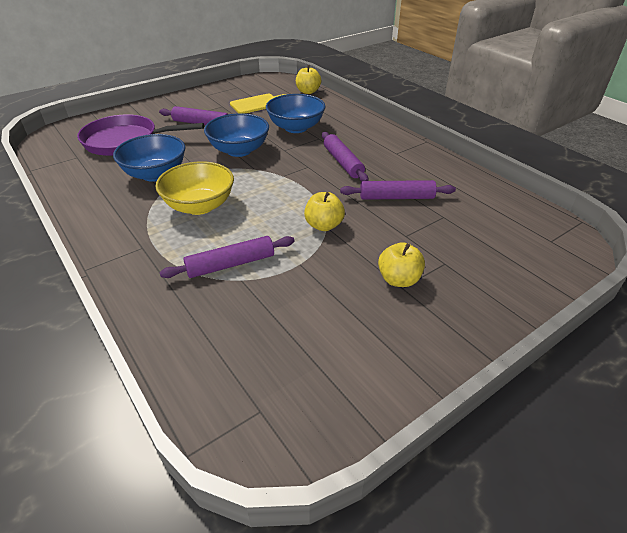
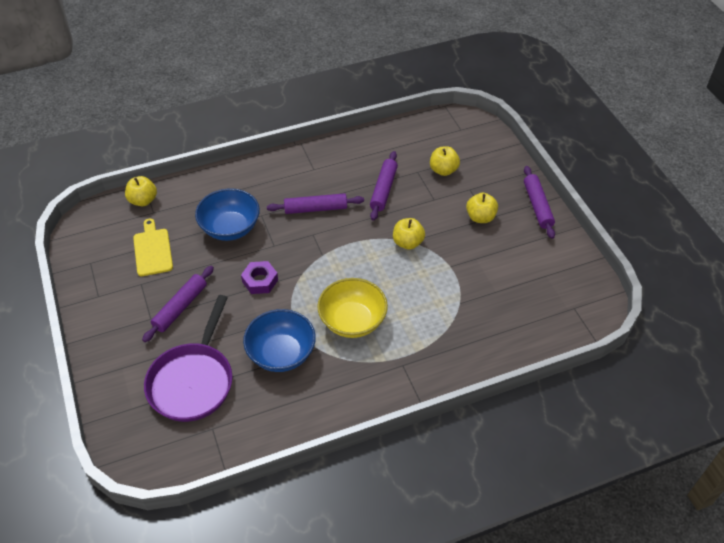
camera: 75 degrees left, 10 degrees up
(230, 264) = (440, 307): purple rolling pin -> purple rolling pin (537, 206)
(239, 150) = (260, 281): blue bowl -> purple nut
(462, 236) = (443, 170): none -> yellow apple

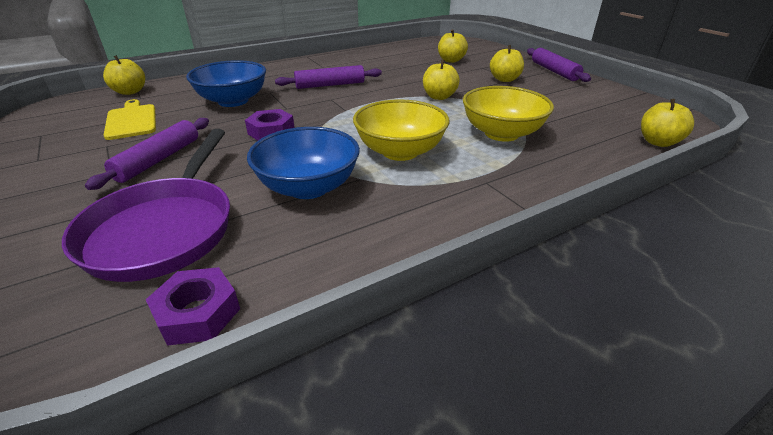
camera: 10 degrees left, 15 degrees down
(217, 446) = (198, 313): none -> purple nut
(383, 189) = (398, 72): purple rolling pin -> none
(438, 307) = (501, 133): none -> yellow bowl
(557, 336) = (658, 142): none -> yellow apple

